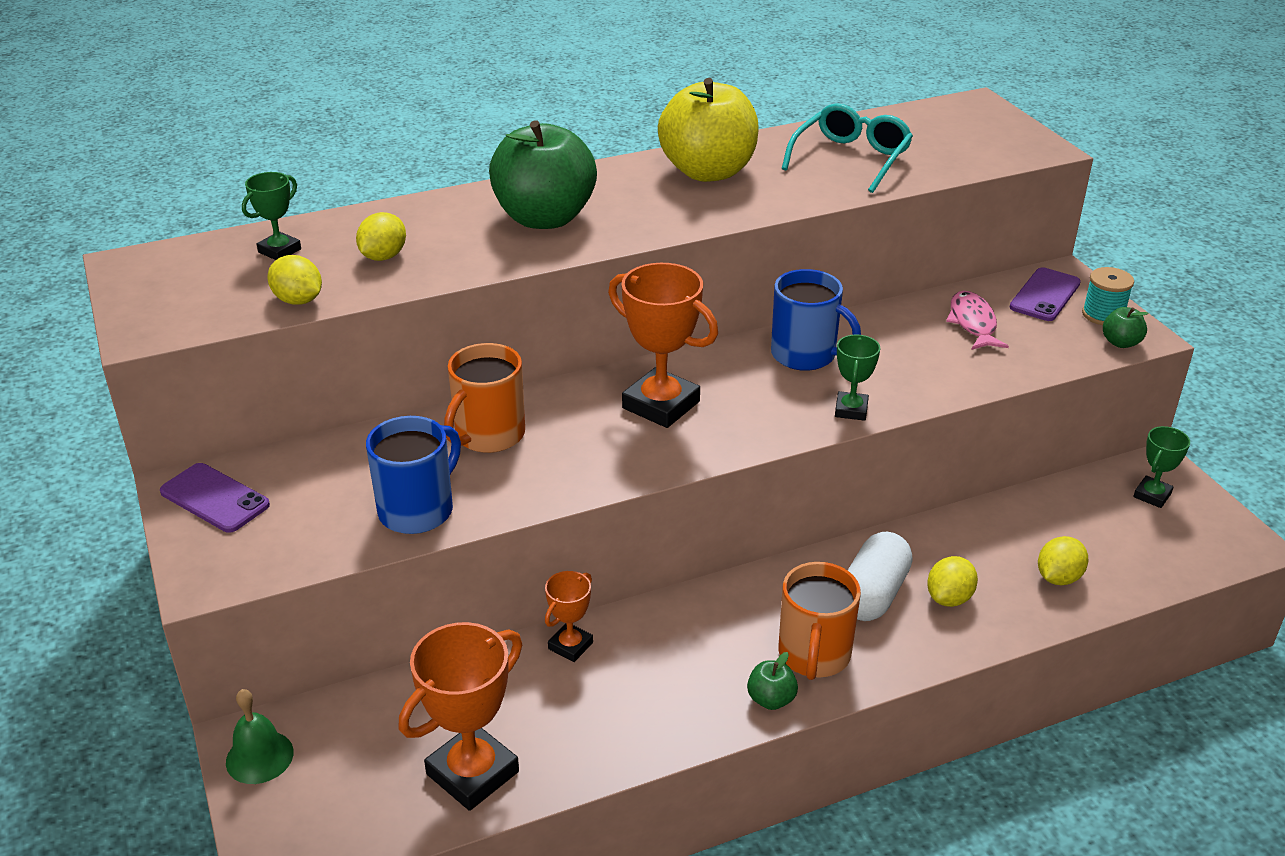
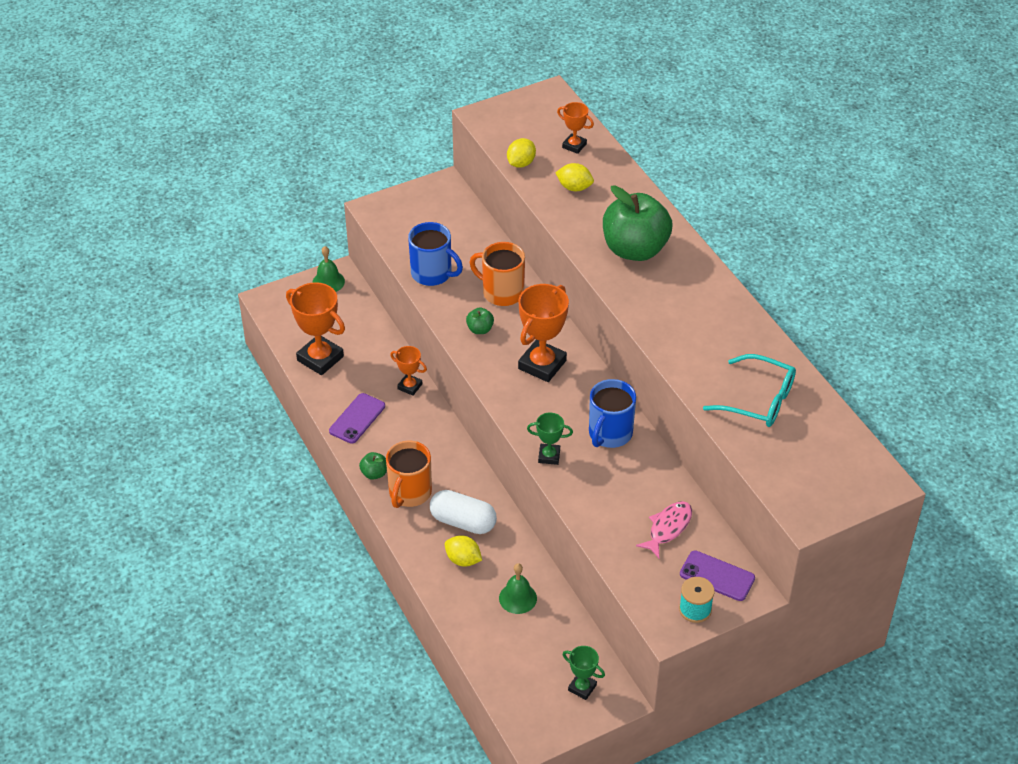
camera: 85 degrees right, 10 degrees up
(214, 498) = (435, 198): purple phone -> purple phone (357, 418)
(279, 251) = (574, 146): green trophy -> orange trophy
(708, 172) = (719, 323): yellow apple -> none
(814, 655) = (409, 492): orange mug -> orange mug turned 75 degrees counterclockwise
(973, 323) = (668, 528): pink fish -> pink fish turned 45 degrees counterclockwise
(1012, 545) = (517, 598): none -> green bell
(1058, 577) = (487, 619): yellow lemon -> none
(1120, 343) = (656, 614): green apple -> green apple (480, 329)

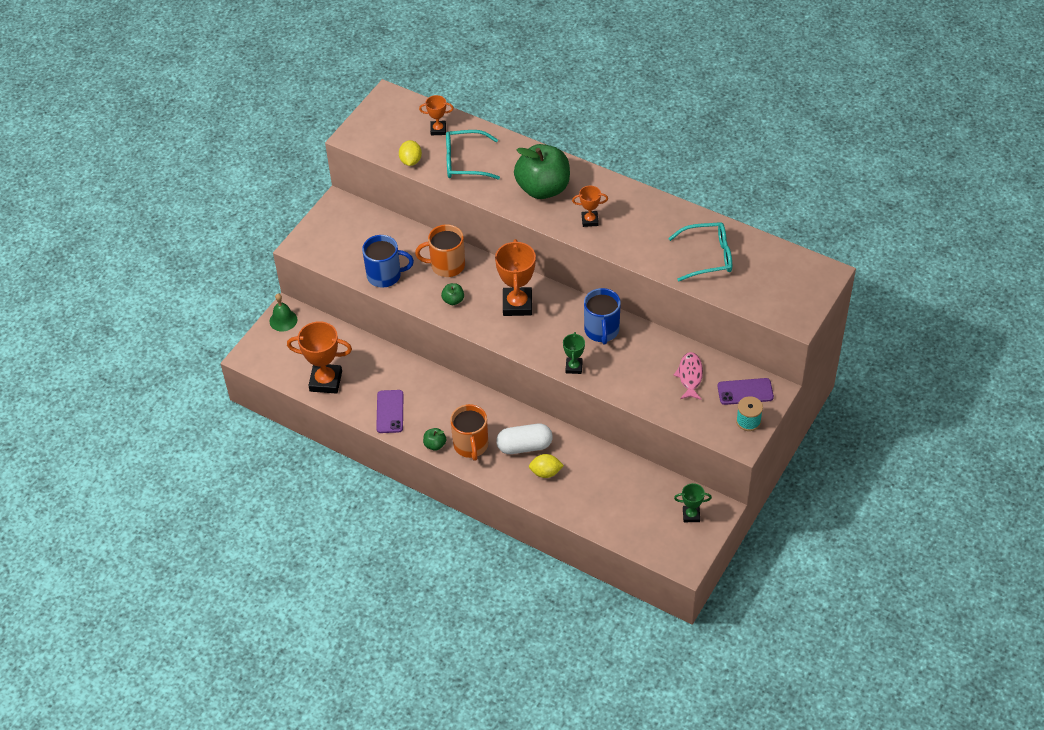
camera: 30 degrees left, 5 degrees up
(410, 386) = (409, 369): orange trophy -> orange trophy (590, 220)
(517, 598) = (603, 479): green bell -> none
(549, 456) = (574, 367): green trophy -> green trophy turned 60 degrees counterclockwise
(574, 187) = (464, 162): yellow lemon -> turquoise glasses

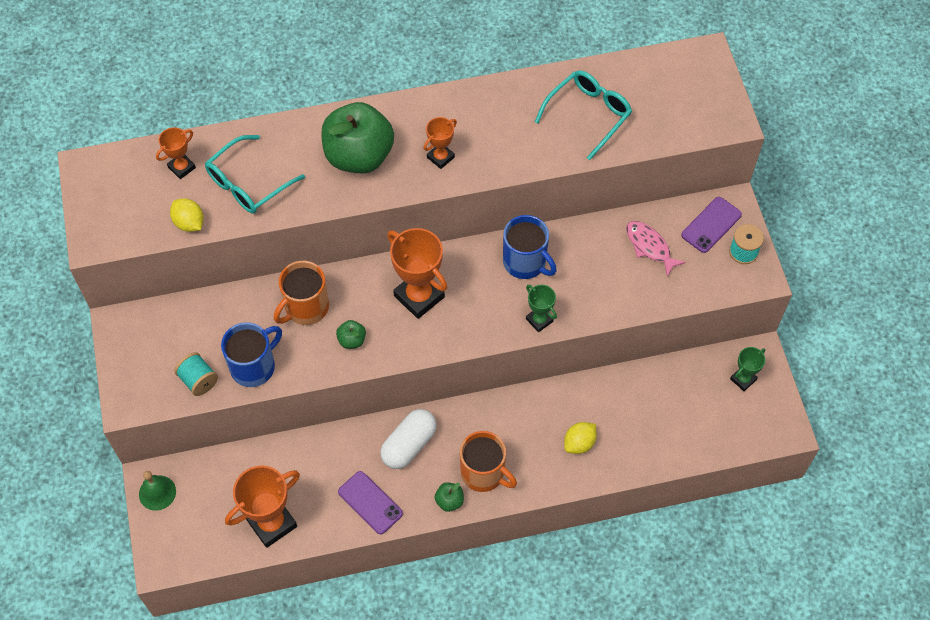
camera: 45 degrees left, 10 degrees up
(348, 261) = (198, 380): none -> turquoise spool
(524, 446) = (533, 432): white capsule -> white capsule (409, 445)

